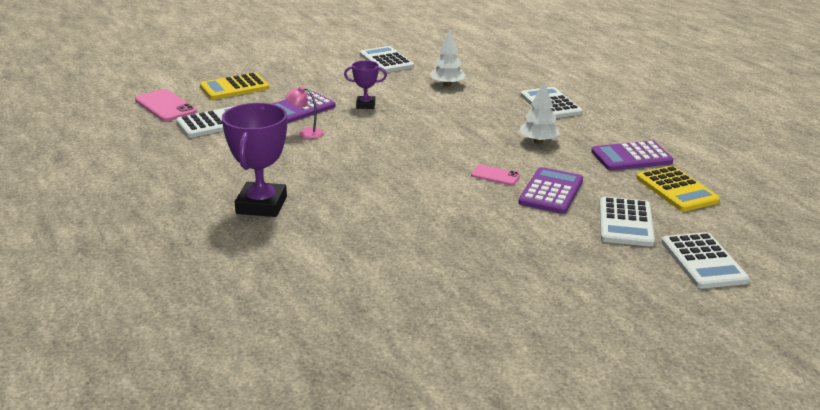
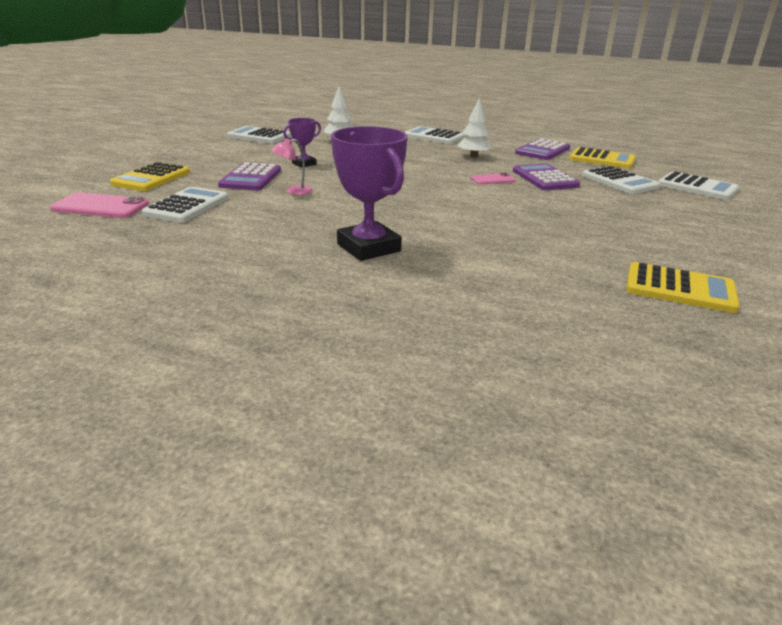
camera: 40 degrees left, 0 degrees up
(409, 339) = (680, 289): none -> yellow calculator

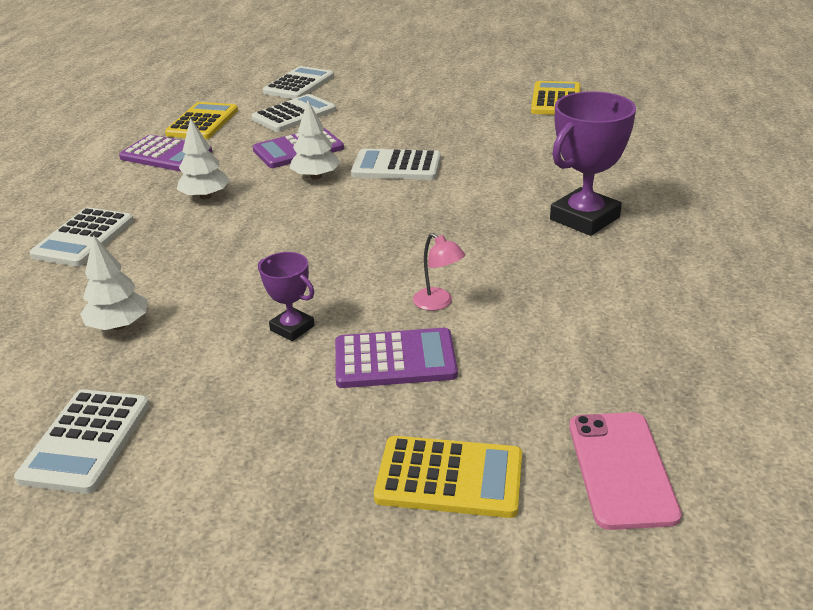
camera: 100 degrees left, 5 degrees up
(187, 206) = (556, 378): white calculator -> white calculator (396, 166)
(492, 179) = (316, 177): pink phone -> white tree

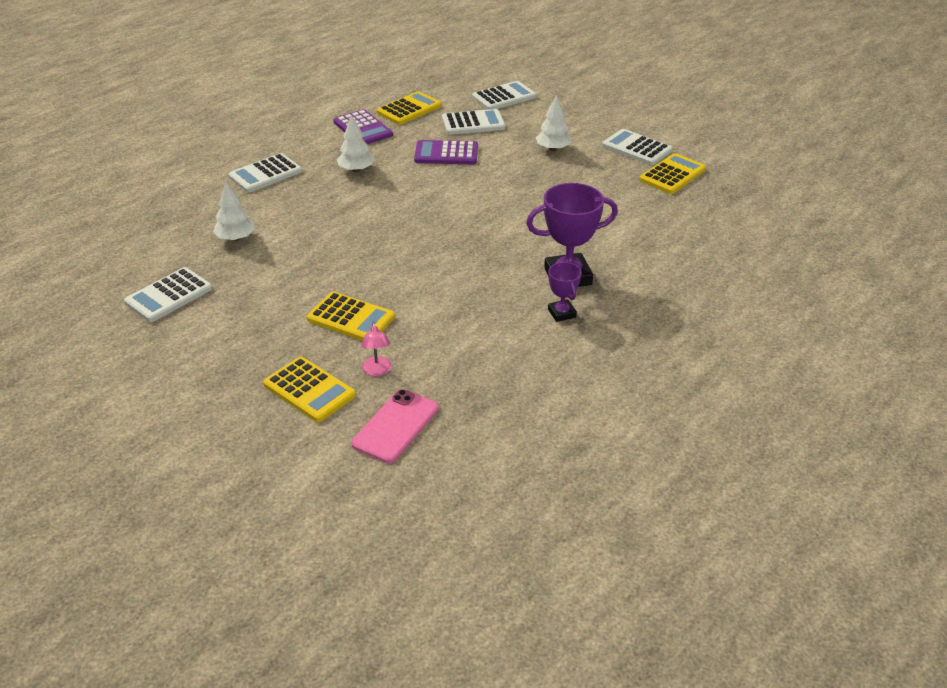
camera: 30 degrees right, 5 degrees up
(292, 328) = (318, 277): purple trophy -> purple trophy (562, 313)
(316, 177) = (435, 179): white tree -> white tree (553, 149)
(395, 360) = (351, 318): purple calculator -> yellow calculator
(396, 166) = (494, 190): white calculator -> white calculator (636, 148)
(438, 303) = (411, 295): pink lamp -> pink lamp (377, 371)

